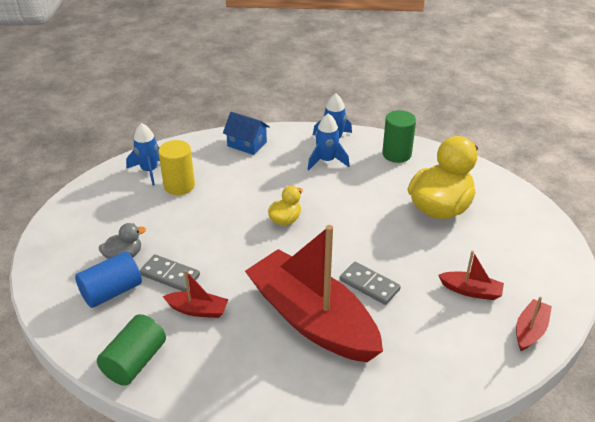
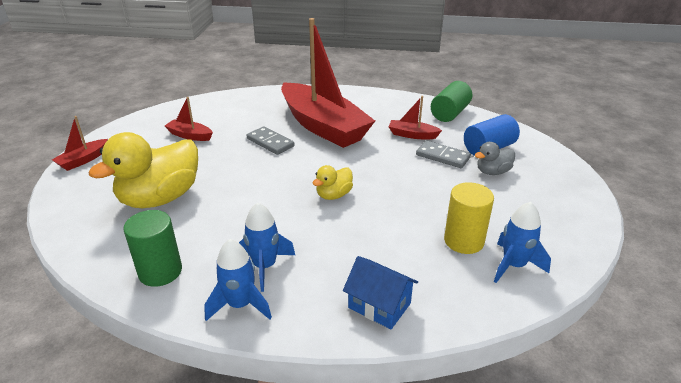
camera: 175 degrees left, 5 degrees down
(530, 330) = (167, 115): red boat -> red boat (83, 160)

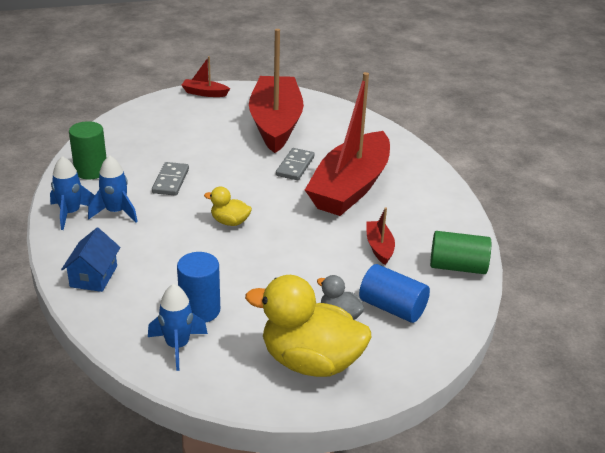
camera: 65 degrees right, 0 degrees up
(160, 198) = (175, 142): yellow duck -> yellow duck (310, 362)
(190, 135) = (275, 124): red boat -> red boat, size x2.47
(442, 156) = (347, 276): grey domino -> grey domino (170, 181)
(464, 241) = (200, 310): yellow cylinder -> blue cylinder

